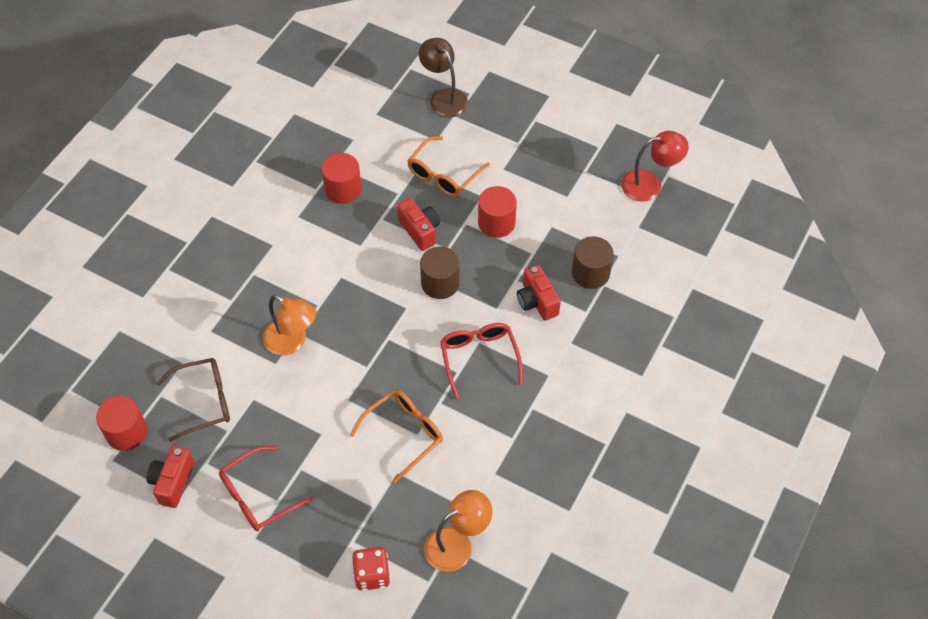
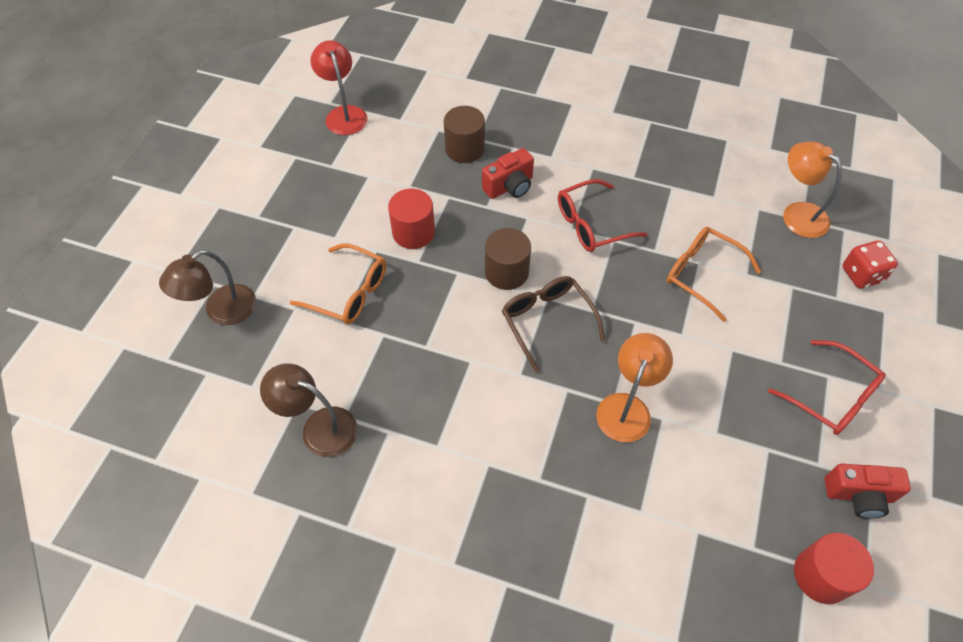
camera: 100 degrees left, 0 degrees up
(203, 402) = (742, 490): brown glasses -> brown glasses (547, 322)
(331, 150) = (319, 427): none -> brown lamp
(343, 189) = (385, 399): red cylinder -> none
(420, 230) = (437, 303): red camera -> none

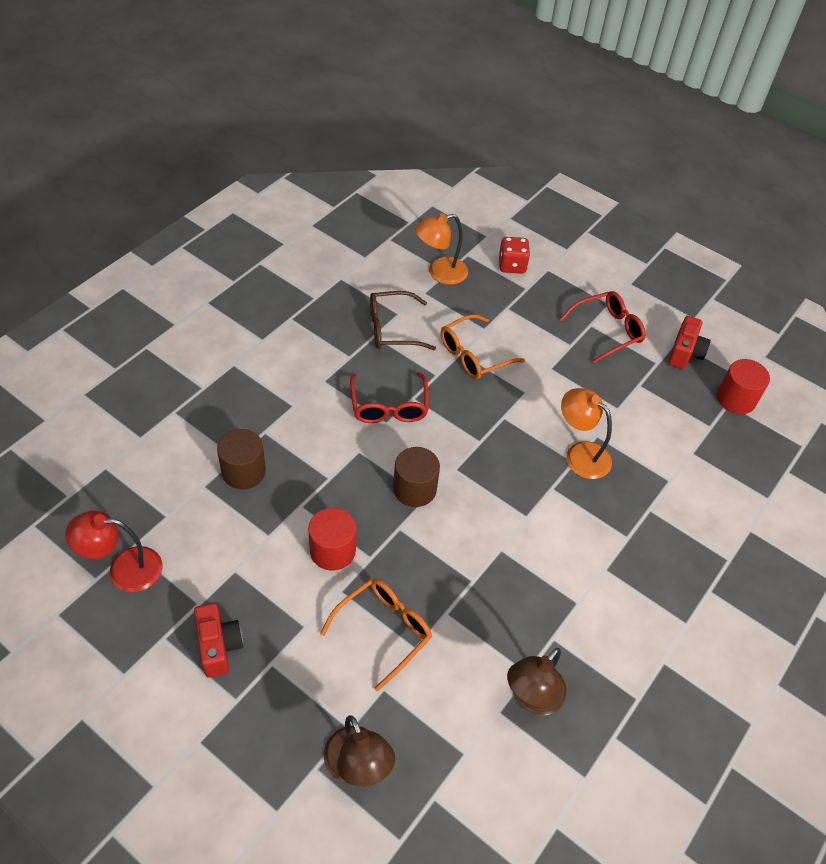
camera: 75 degrees left, 5 degrees down
(509, 186) = (313, 451): red camera -> red camera (219, 646)
(547, 322) = (481, 477): brown glasses -> brown glasses (393, 329)

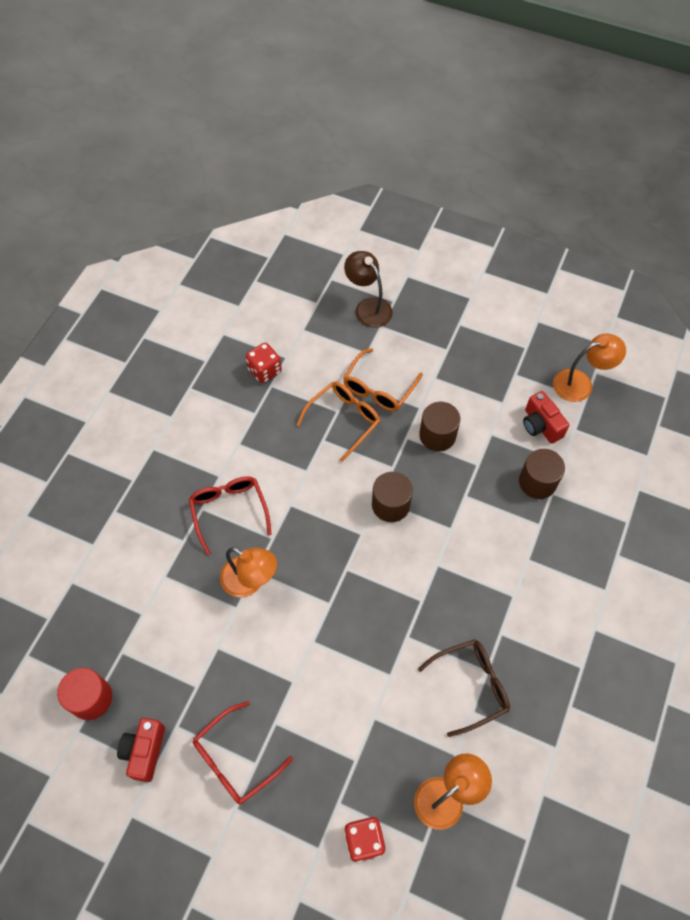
camera: 170 degrees right, 10 degrees up
(124, 569) = (580, 383): red lamp -> orange lamp
(219, 646) = (486, 351): red camera -> red camera (540, 425)
(332, 550) = (437, 435): red cylinder -> brown cylinder
(389, 406) = (441, 584): red glasses -> red glasses (229, 512)
(474, 355) = (375, 675): orange glasses -> orange glasses (343, 420)
(531, 698) = (265, 370): brown lamp -> red dice

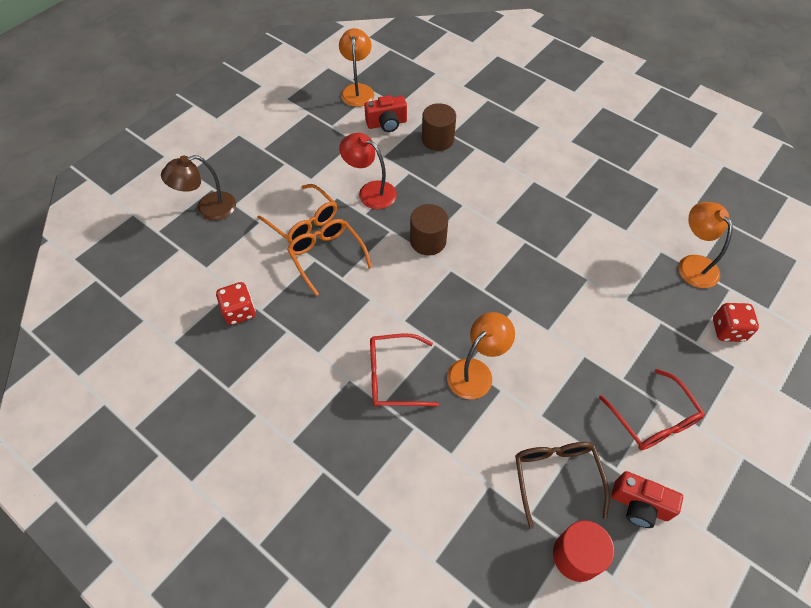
camera: 75 degrees left, 5 degrees down
(437, 435) = (370, 191): brown cylinder -> red lamp
(470, 686) = (605, 227): brown glasses -> brown glasses (556, 478)

